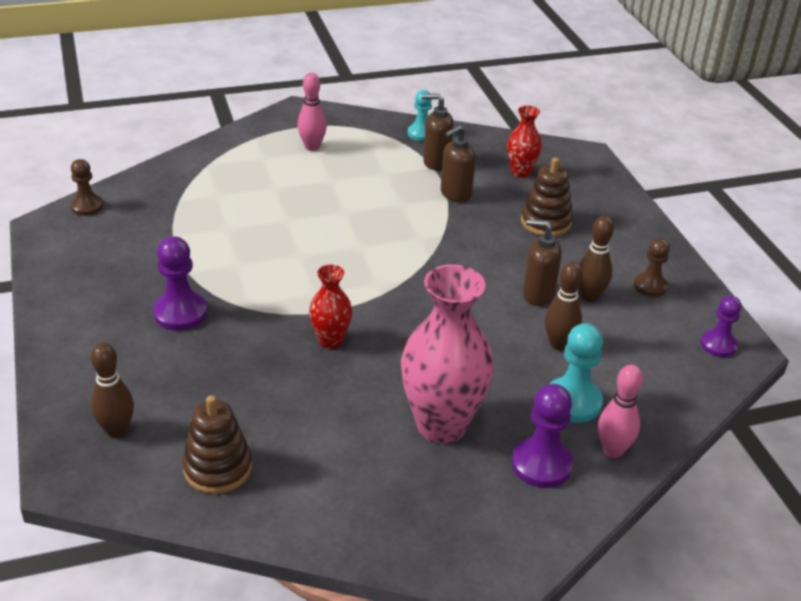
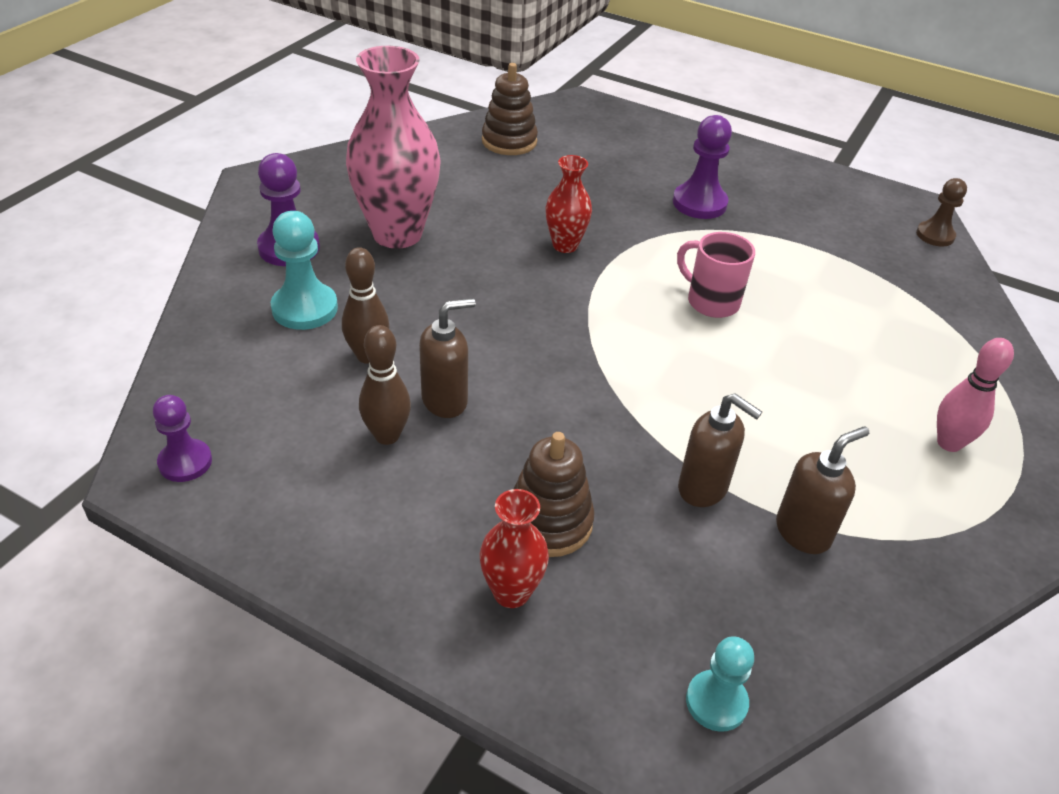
camera: 135 degrees right, 5 degrees up
(117, 430) = (599, 129): brown bowling pin -> none
(302, 255) = (711, 301): none -> pink mug
(421, 133) = (905, 580): turquoise pawn -> turquoise pawn (716, 702)
(455, 194) = (703, 488): brown soap dispenser -> brown soap dispenser turned 120 degrees clockwise
(520, 172) = (688, 604): red vase -> red vase (511, 592)
(612, 450) = (235, 287): pink bowling pin -> none
(650, 286) = (326, 501): brown pawn -> none

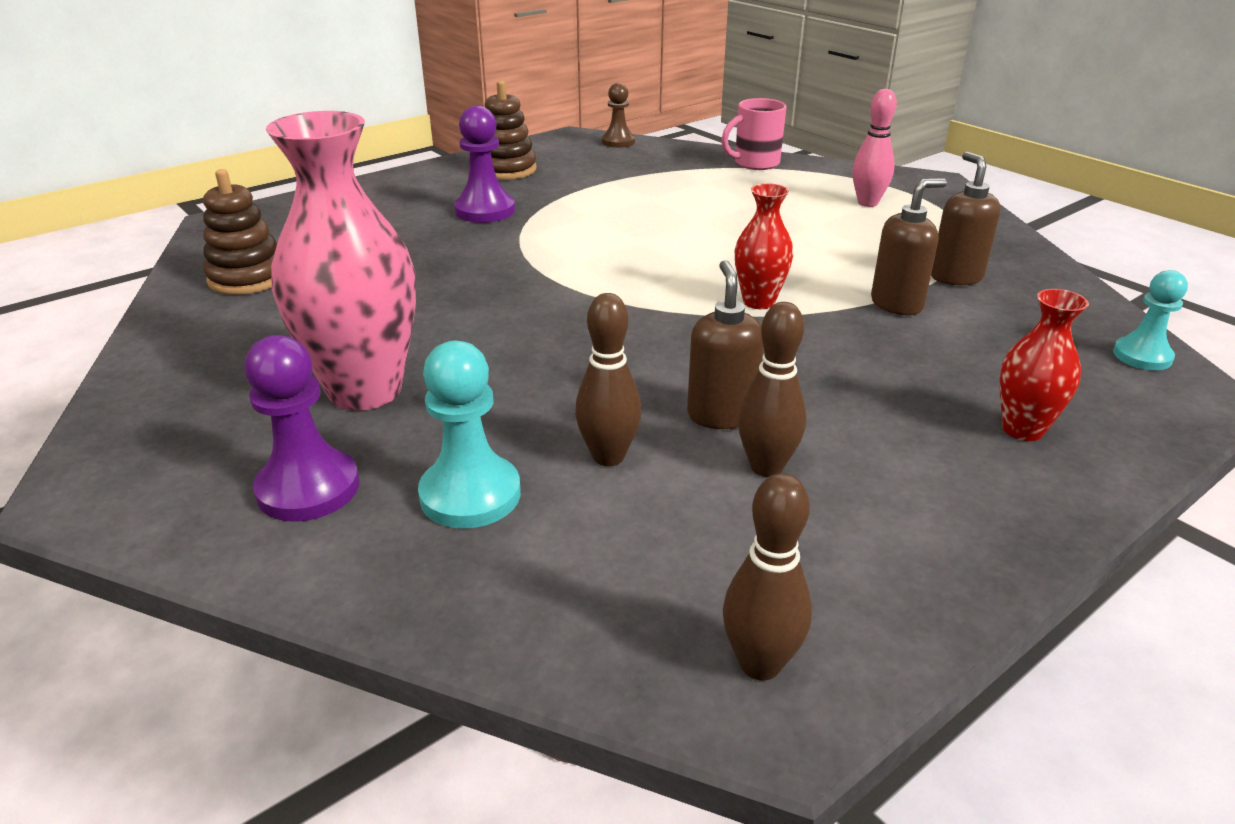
camera: 65 degrees left, 10 degrees down
(185, 462) = (760, 664): purple pawn -> brown bowling pin
(549, 522) = (928, 389): brown stacking toy -> brown stacking toy (507, 170)
(565, 245) = (492, 289): red vase -> red vase (759, 302)
(711, 301) = (643, 242): pink mug -> pink mug (755, 163)

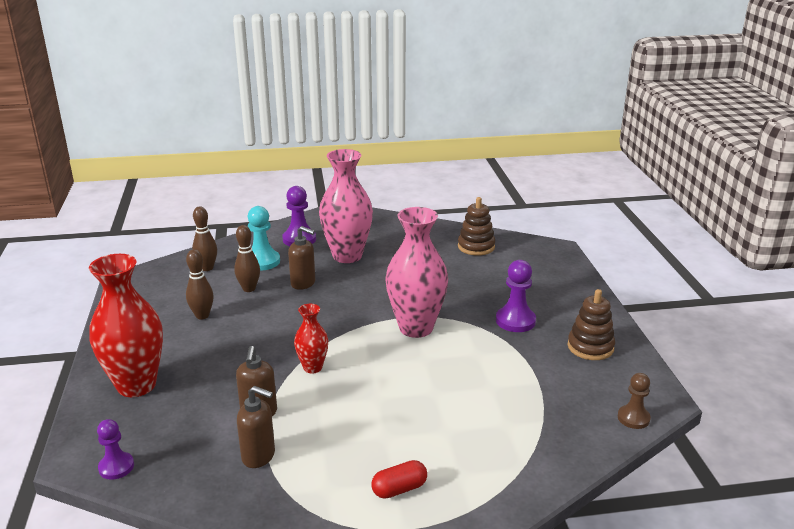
camera: 120 degrees right, 5 degrees down
(571, 262) = (416, 328): none -> pink vase
(721, 415) = (241, 319): brown soap dispenser -> brown soap dispenser (303, 283)
(755, 163) = (531, 472): pink mug -> none
(760, 664) = (140, 283): brown bowling pin -> brown bowling pin (207, 268)
(867, 203) = (399, 489): pink bowling pin -> red capsule
(1022, 429) = (136, 385): red vase -> red vase, size x1.94
(1142, 356) = (116, 467): turquoise pawn -> purple pawn

